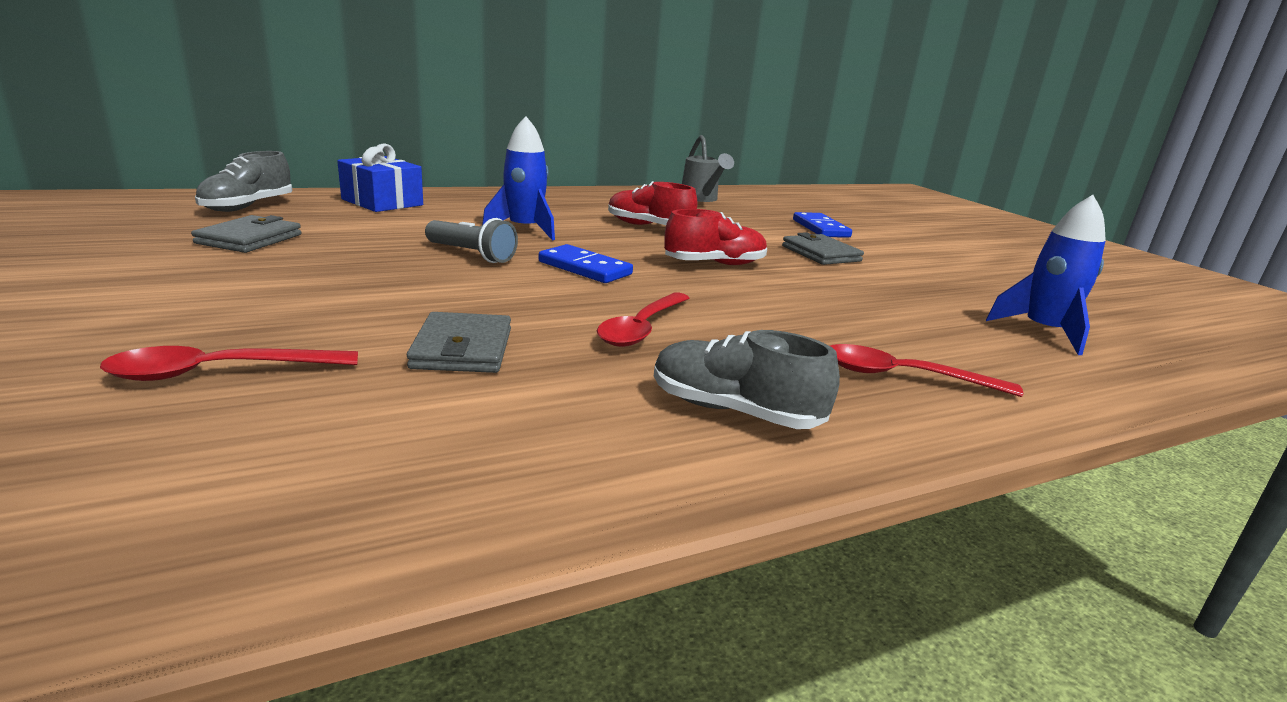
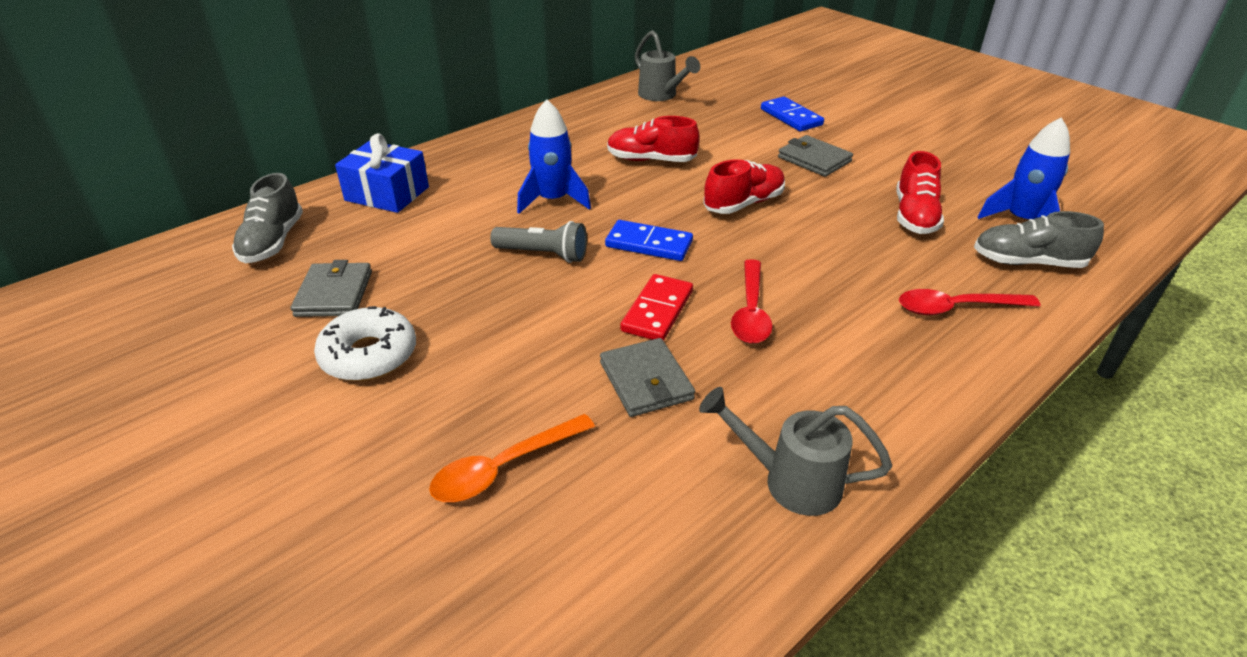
camera: 15 degrees left, 15 degrees up
(218, 275) = (369, 355): none -> white donut
(219, 372) = (503, 468): red spoon -> orange spoon
(532, 465) = (789, 481): none -> grey watering can
(539, 307) = (657, 311): none -> red domino
(734, 411) = (873, 384): grey shoe -> grey shoe (1028, 262)
(905, 305) = (914, 216): none -> red shoe

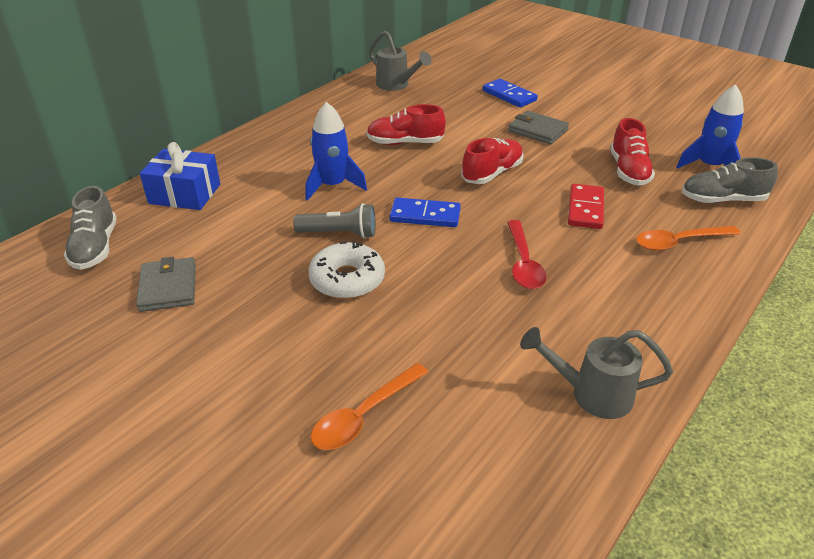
camera: 10 degrees left, 0 degrees up
(369, 355) = (218, 337): white donut -> white donut (347, 280)
(646, 381) = (457, 329): grey wallet -> none
(657, 311) = (449, 271): red domino -> red domino (585, 209)
(955, 308) = (678, 242): red spoon -> orange spoon

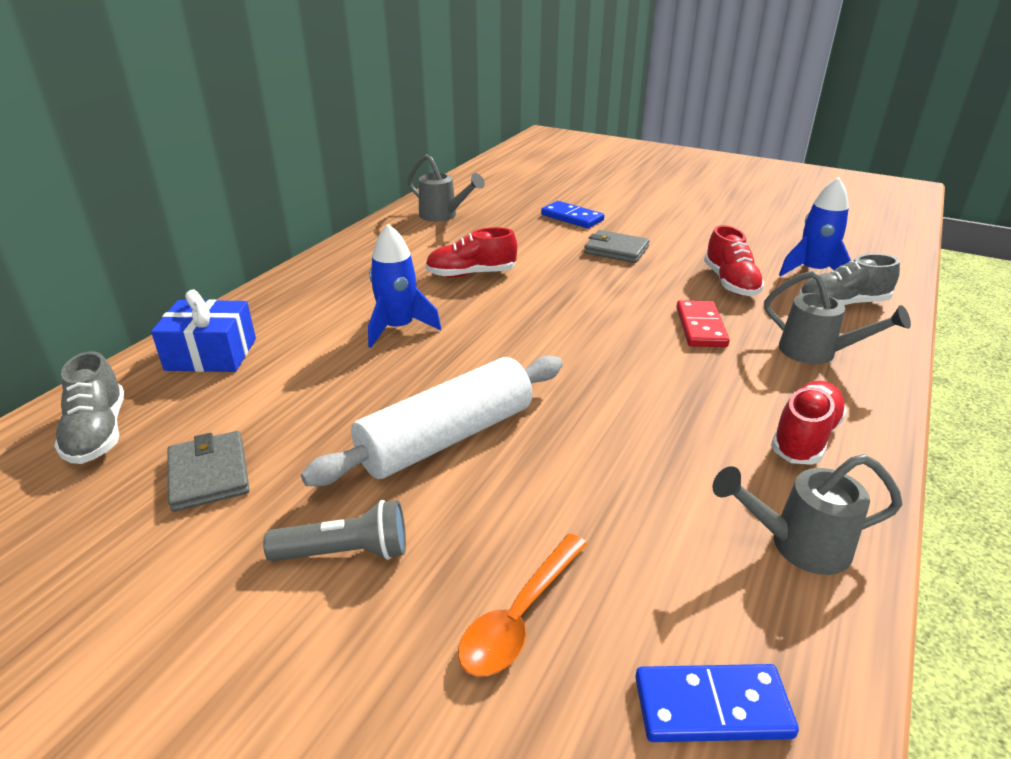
camera: 10 degrees left, 5 degrees down
(340, 233) = (422, 382): grey flashlight -> grey flashlight (346, 552)
(347, 280) = (447, 437): white donut -> white rolling pin
(425, 215) = (520, 351): blue domino -> blue domino (712, 706)
(492, 173) = (582, 298): red shoe -> red shoe (804, 437)
(523, 263) = (654, 394): red spoon -> none
(678, 242) = (817, 353): orange spoon -> grey watering can

